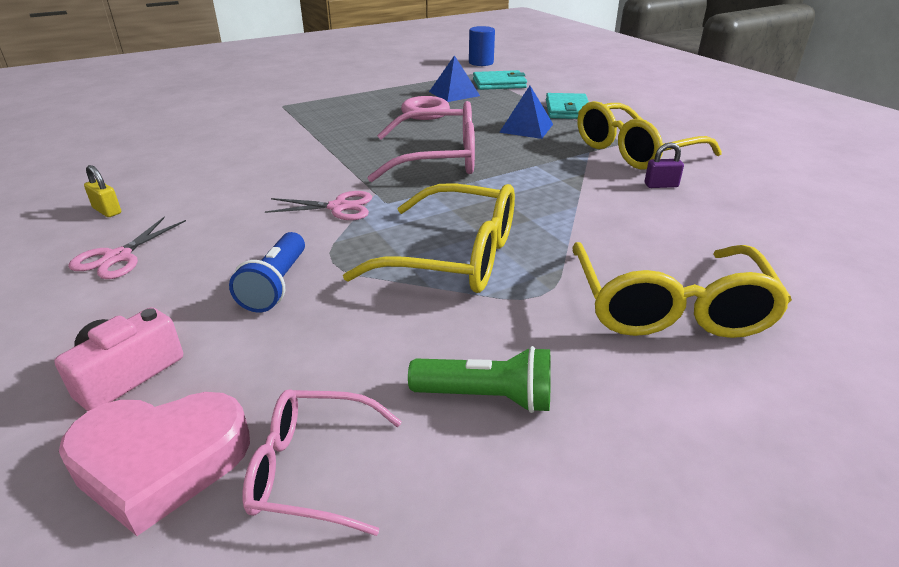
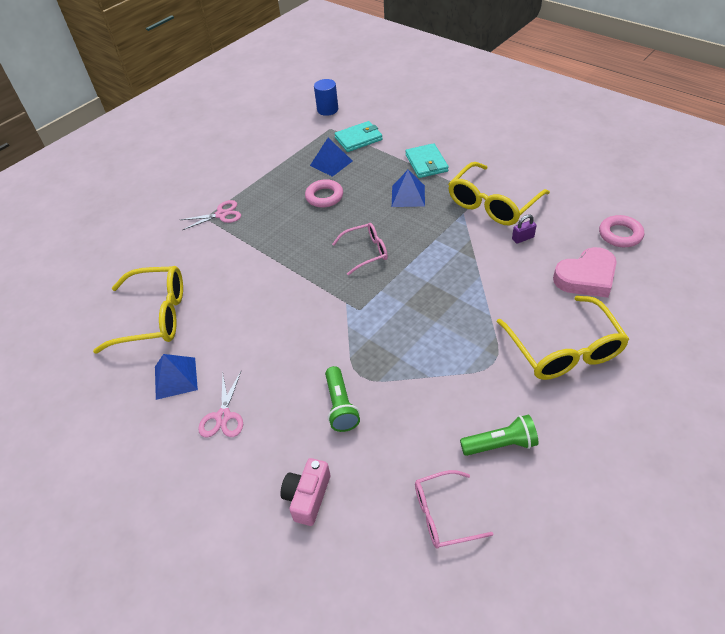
camera: 15 degrees left, 15 degrees up
(107, 211) = (175, 378): yellow padlock -> blue pyramid
(160, 462) = (369, 538): pink heart -> pink heart (586, 277)
(276, 285) = (340, 406): blue flashlight -> green flashlight
(339, 207) = (331, 324): pink scissors -> pink scissors (221, 215)
(437, 159) = (365, 252): pink glasses -> pink glasses, size x0.59
(453, 256) = (429, 347): yellow glasses -> yellow glasses (153, 316)
(818, 208) = (620, 234): none -> pink ring

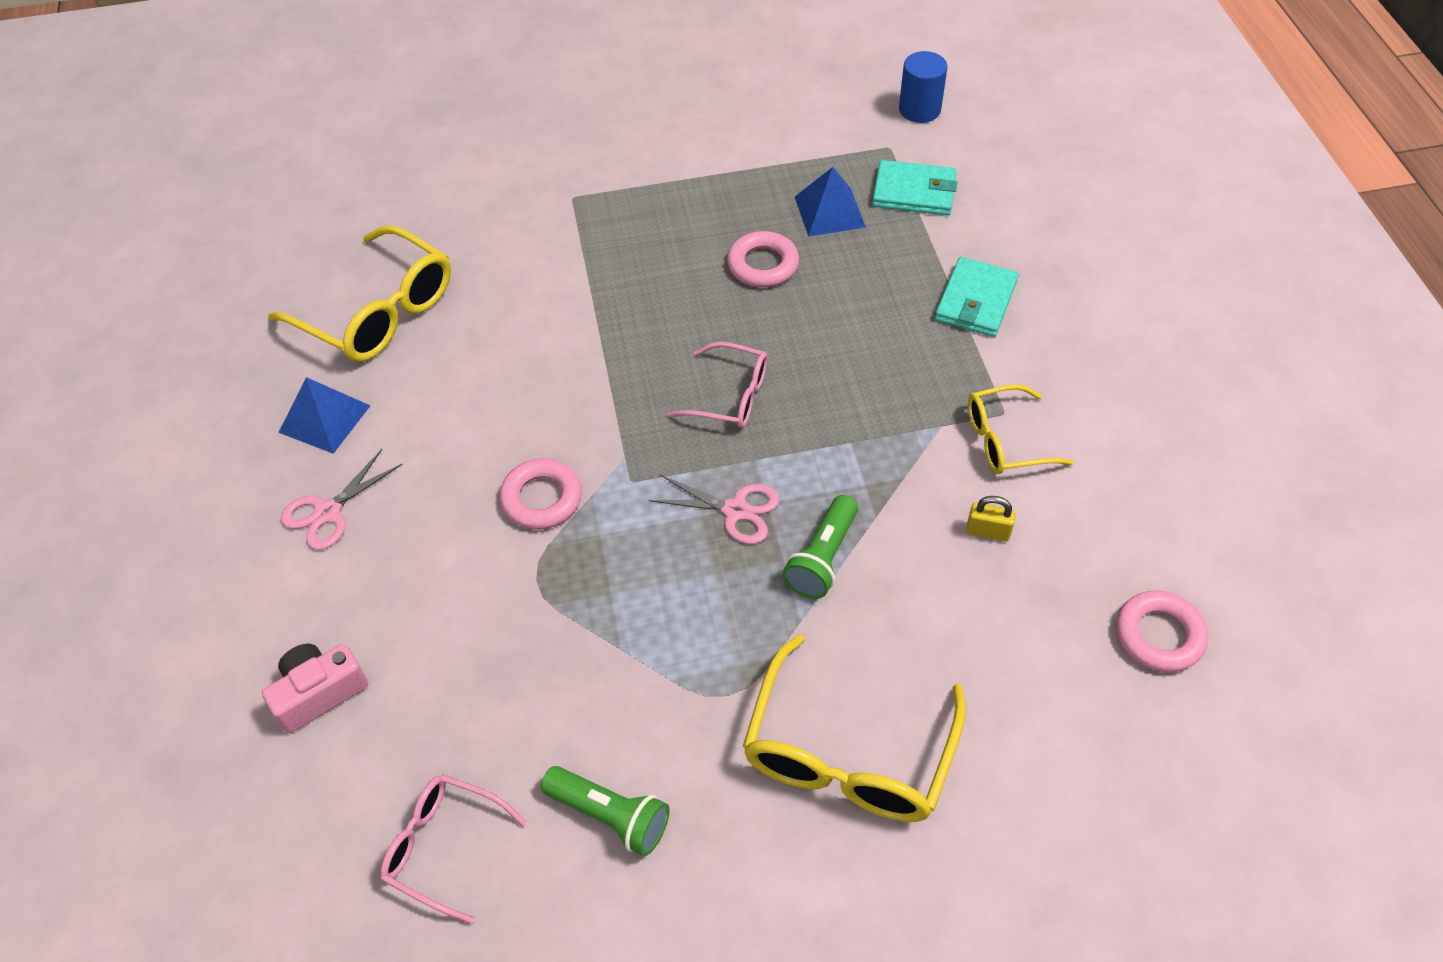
camera: 35 degrees right, 5 degrees up
(221, 215) = (596, 206): pink scissors -> pink scissors (735, 510)
(326, 342) = (542, 499): none -> pink ring
(340, 406) = (470, 604): green flashlight -> green flashlight (822, 558)
(408, 196) = (887, 341): blue pyramid -> none
(493, 203) = (1006, 440): yellow glasses -> yellow glasses, size x0.59
(523, 238) = (988, 531): purple padlock -> yellow padlock
(586, 277) = (1015, 667): pink heart -> none

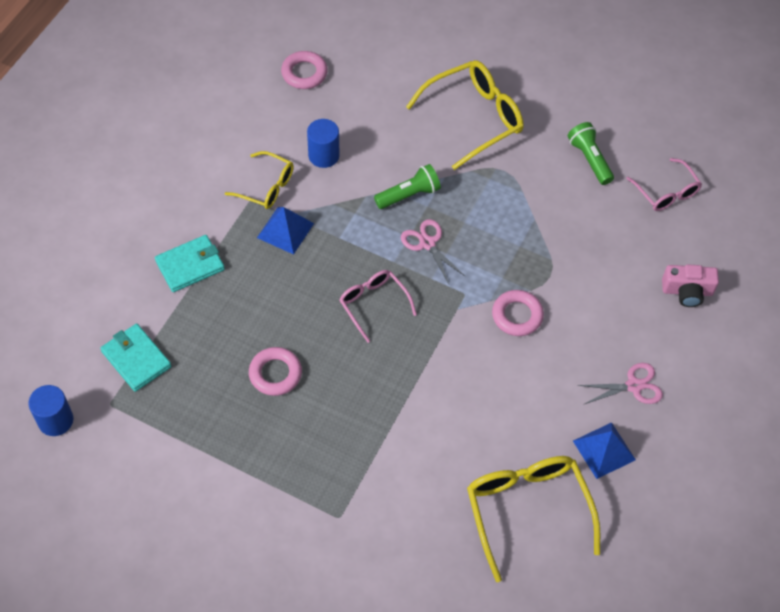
camera: 145 degrees left, 5 degrees up
(829, 211) = (199, 383): blue pyramid -> blue pyramid (285, 230)
(988, 531) = (323, 155): yellow padlock -> blue cylinder

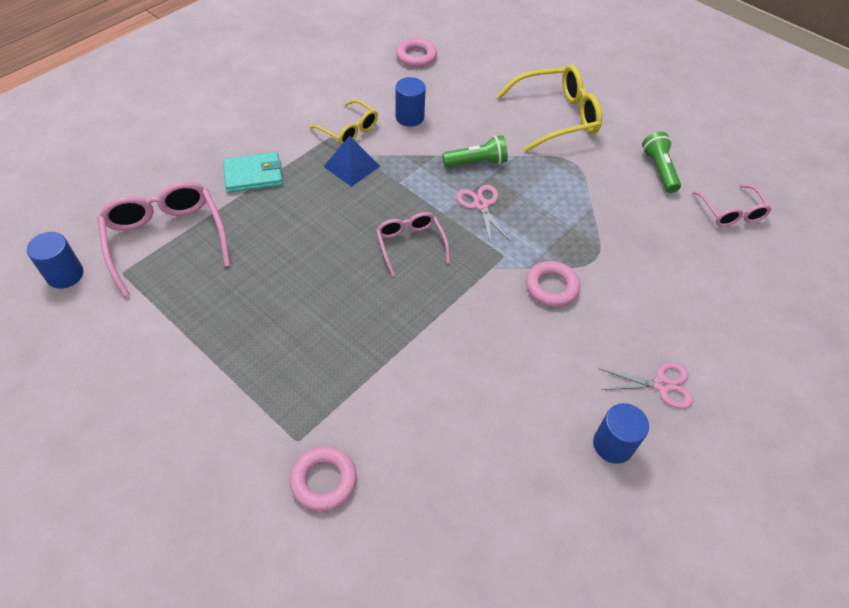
camera: 15 degrees right, 5 degrees down
(136, 359) = (166, 240): turquoise wallet -> pink glasses
(275, 374) = (291, 283): pink ring -> pink ring (324, 480)
(528, 511) = (508, 490): yellow glasses -> none
(604, 450) = (613, 444): blue pyramid -> blue cylinder
(687, 291) = (738, 305): pink camera -> none

